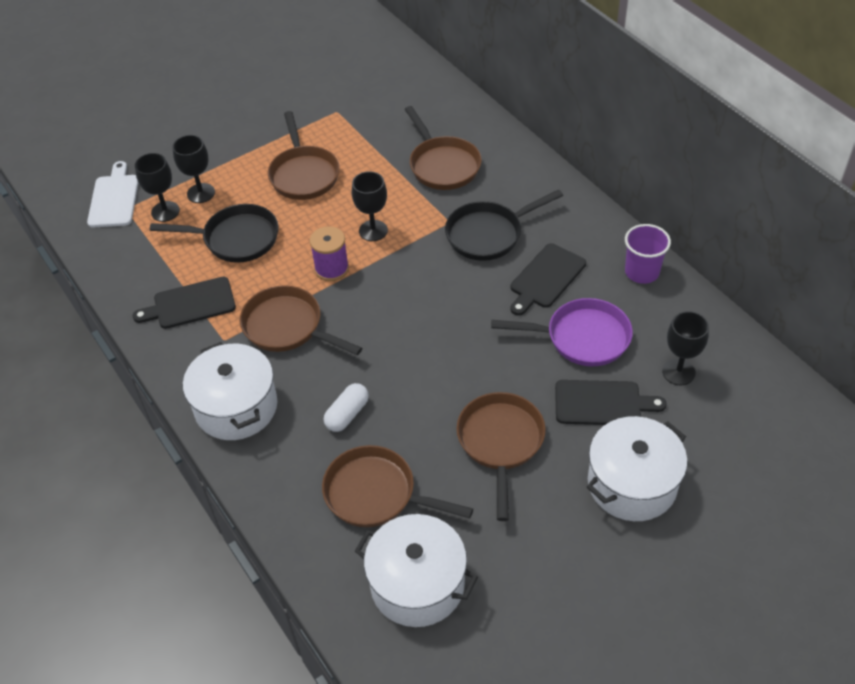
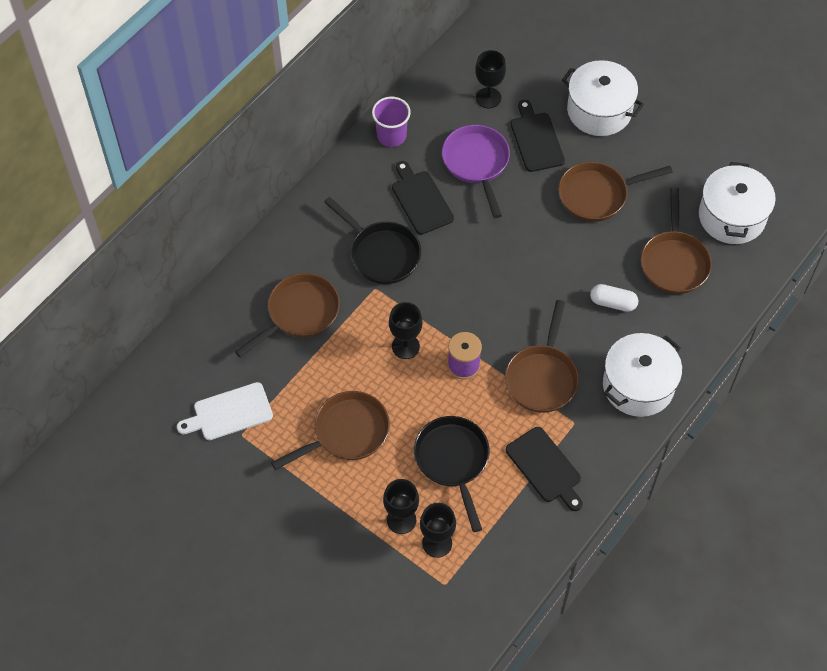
camera: 110 degrees left, 10 degrees up
(114, 198) = (434, 604): white cutting board -> white cutting board (229, 413)
(546, 278) = (420, 200): black cutting board -> black cutting board turned 135 degrees counterclockwise

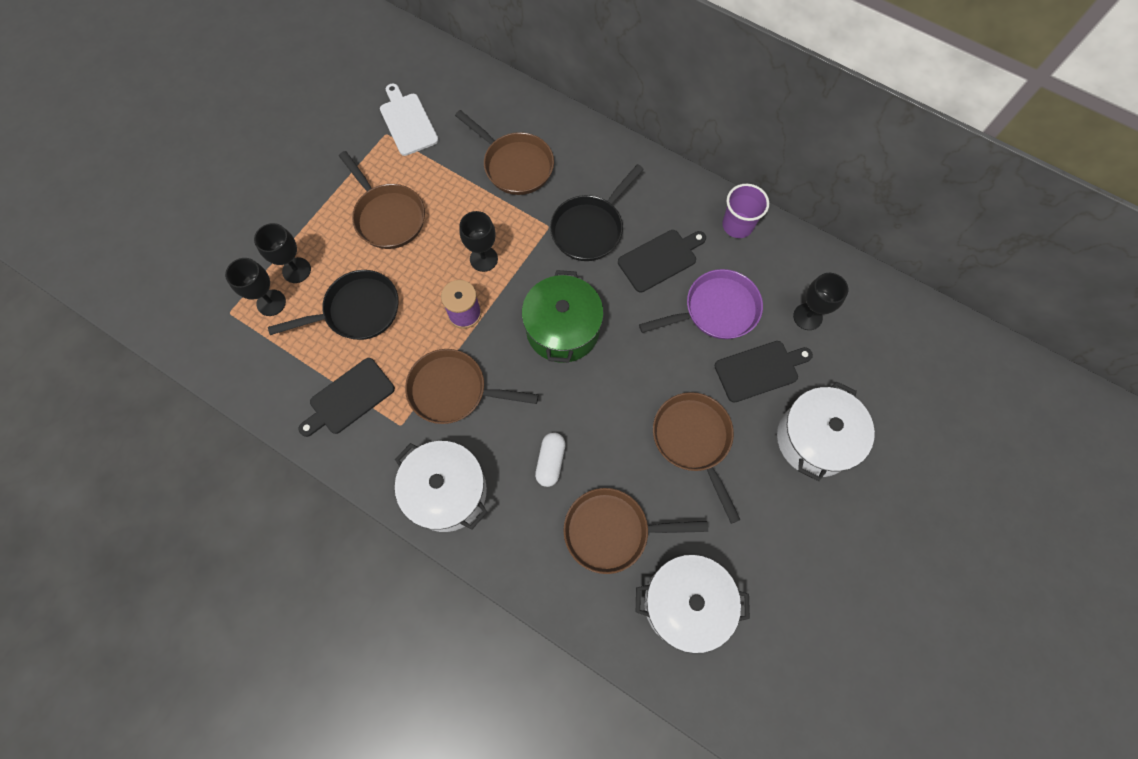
camera: 85 degrees right, 10 degrees up
(486, 284) = (562, 329): none -> green pot

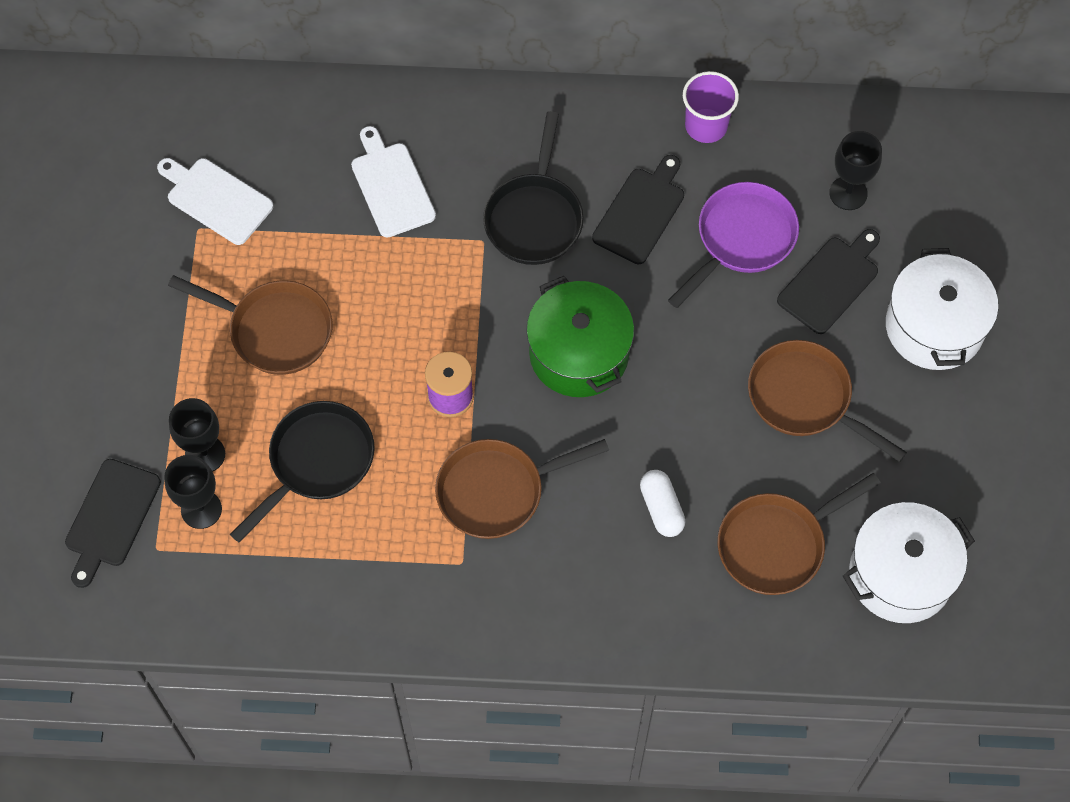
camera: 30 degrees left, 5 degrees down
(349, 398) = (379, 567): black cutting board -> black cutting board (111, 518)
(447, 492) = (566, 605): white pot -> none
(483, 259) = (430, 320): black goblet -> none
(514, 165) = (391, 186): brown pan -> white cutting board

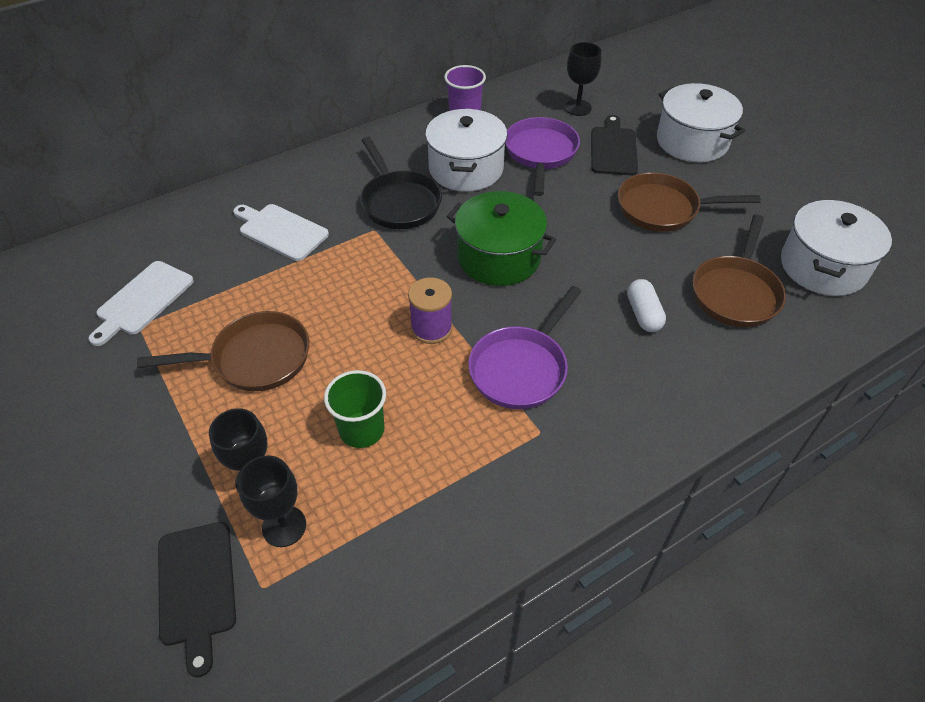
camera: 35 degrees left, 15 degrees down
(216, 199) = (143, 300): white cutting board -> white cutting board turned 60 degrees counterclockwise
(316, 462) = (362, 430): black pan -> green cup
(497, 491) = (521, 368): brown pan -> purple pan
(640, 212) = (466, 169): black cutting board -> white pot
(661, 508) = (643, 314): white capsule -> white capsule turned 45 degrees clockwise

